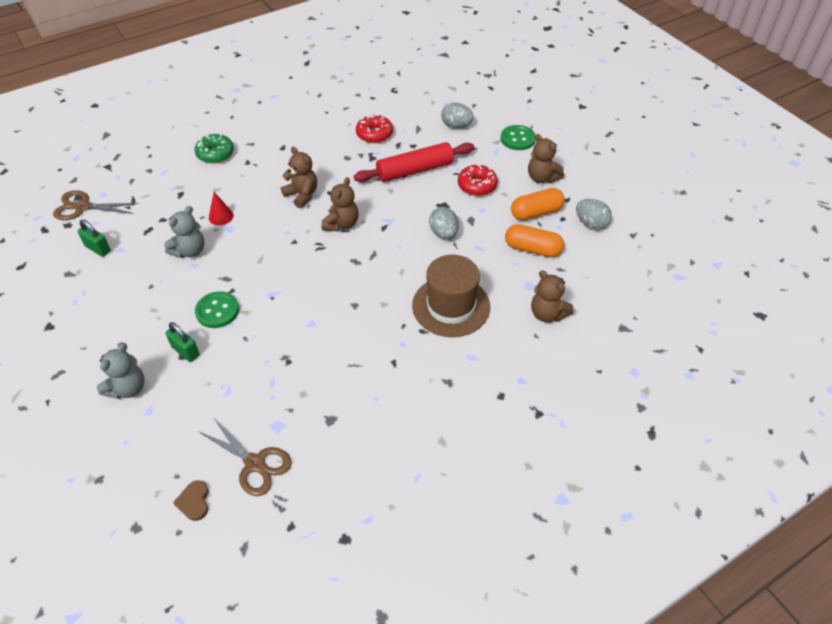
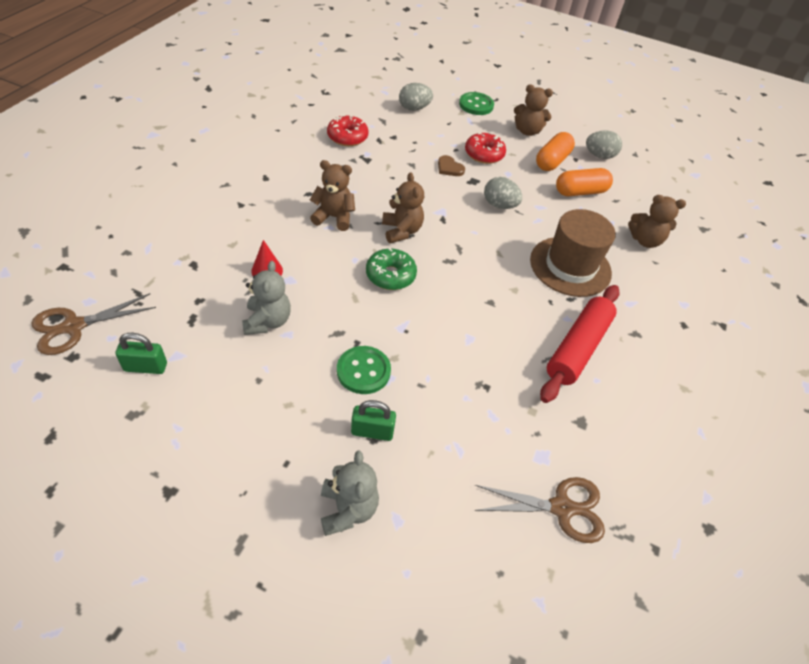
camera: 40 degrees left, 0 degrees up
(194, 501) = (546, 588): brown heart -> brown heart (449, 168)
(215, 154) = (194, 208): green donut -> green donut (390, 275)
(415, 170) = (418, 158): red rolling pin -> red rolling pin (577, 348)

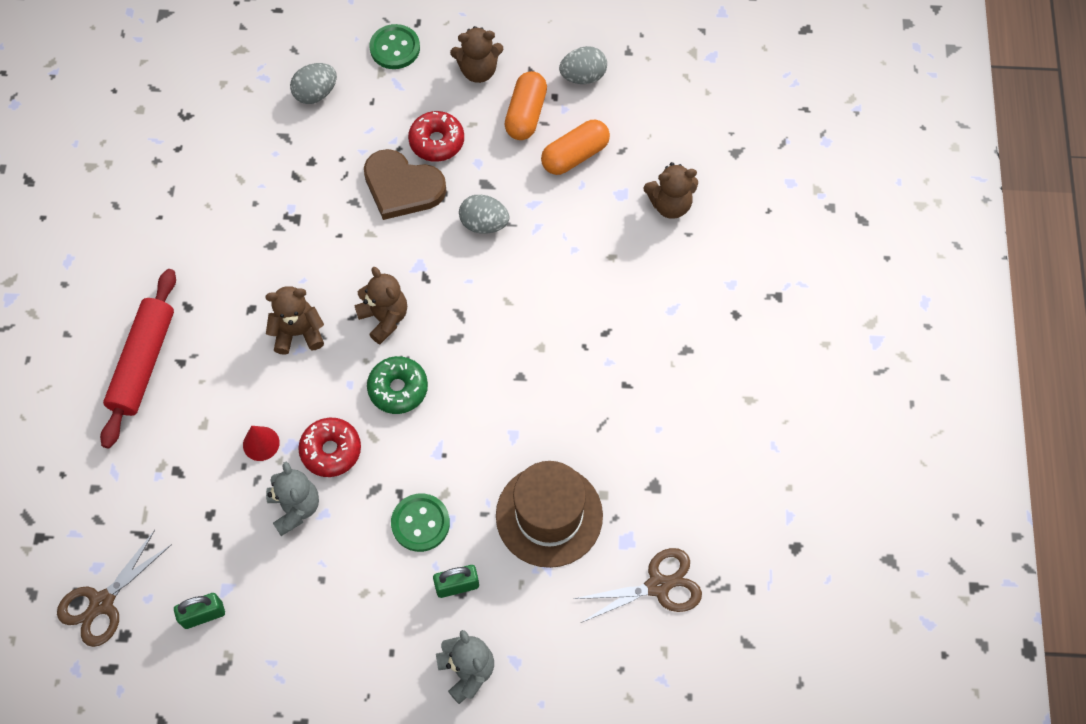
camera: 15 degrees left, 15 degrees up
(347, 137) = (253, 190): red donut -> red donut (331, 450)
(449, 168) = (402, 187): brown heart -> brown heart, size x2.08
(570, 266) = (593, 285): brown hat -> brown hat (549, 515)
(577, 348) = (629, 397): red rolling pin -> red rolling pin (143, 362)

